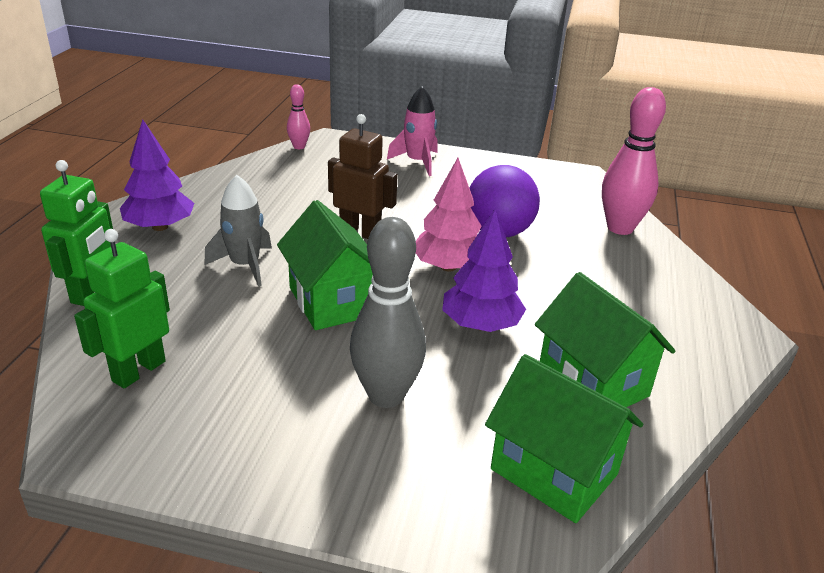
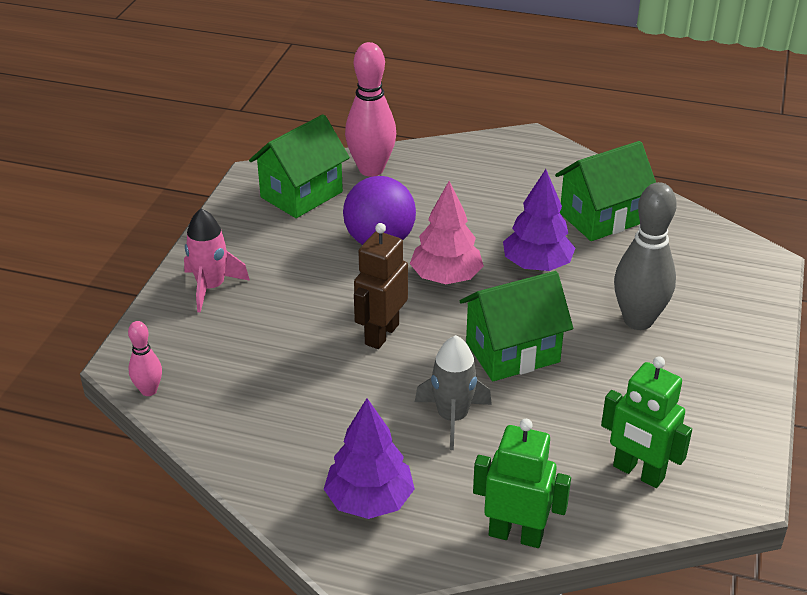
camera: 85 degrees left, 5 degrees up
(554, 471) = (697, 247): green house -> green house (301, 194)

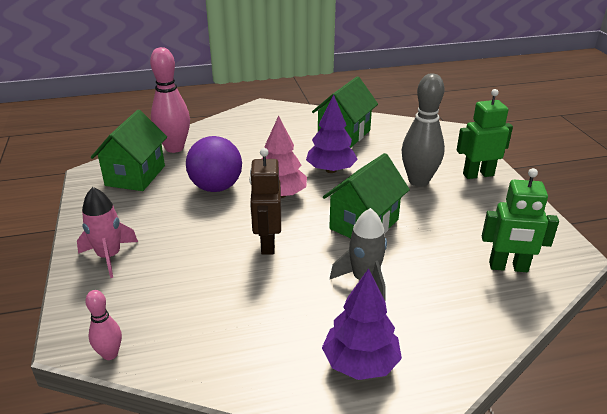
camera: 30 degrees left, 5 degrees down
(516, 534) = (479, 341): green robot -> green robot (478, 174)

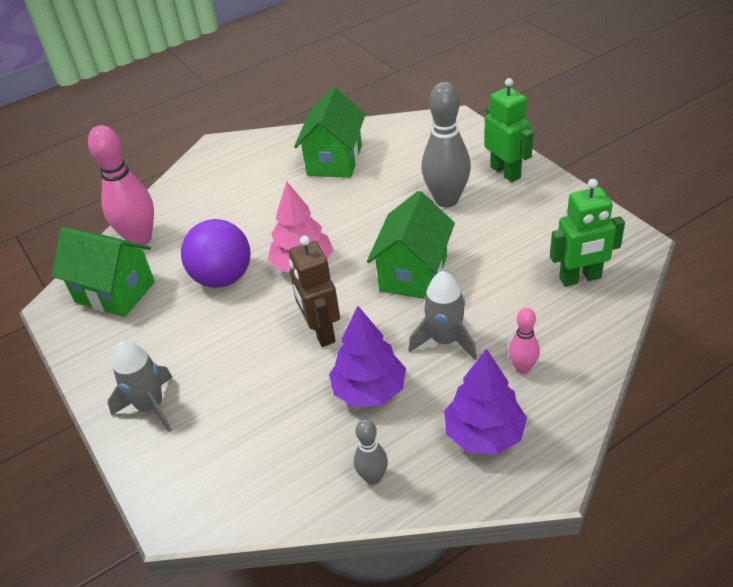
camera: 15 degrees left, 10 degrees up
(109, 256) = (151, 407): pink rocket -> grey rocket
(110, 354) = (225, 517): pink bowling pin -> pink bowling pin (522, 368)
(135, 175) = (115, 292): green house -> green house turned 60 degrees counterclockwise
(245, 365) = (373, 477): none -> grey bowling pin
(331, 170) = (343, 214): purple tree -> purple tree (369, 390)
(478, 174) = (505, 172): green robot -> green robot turned 90 degrees clockwise

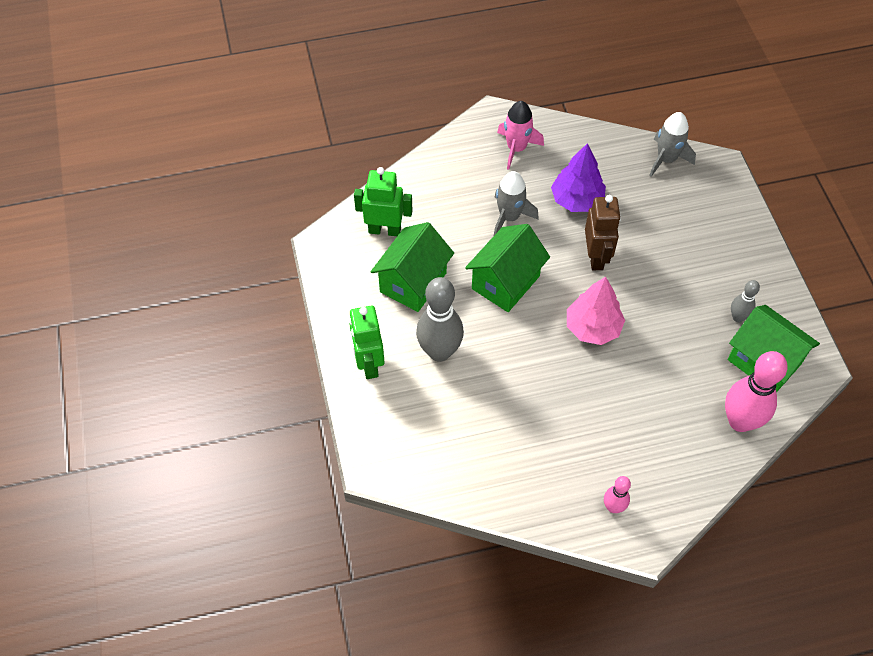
camera: 165 degrees left, 15 degrees up
(151, 407) = (734, 242): grey rocket -> grey rocket (666, 159)
(223, 278) = (665, 340): purple ball -> none
(334, 160) = (522, 455): green house -> green house (413, 282)
(373, 477) = (594, 147): grey bowling pin -> grey bowling pin (738, 317)
(484, 434) = (516, 148): purple tree -> pink rocket
(522, 368) = (468, 179): pink bowling pin -> pink bowling pin (613, 507)

